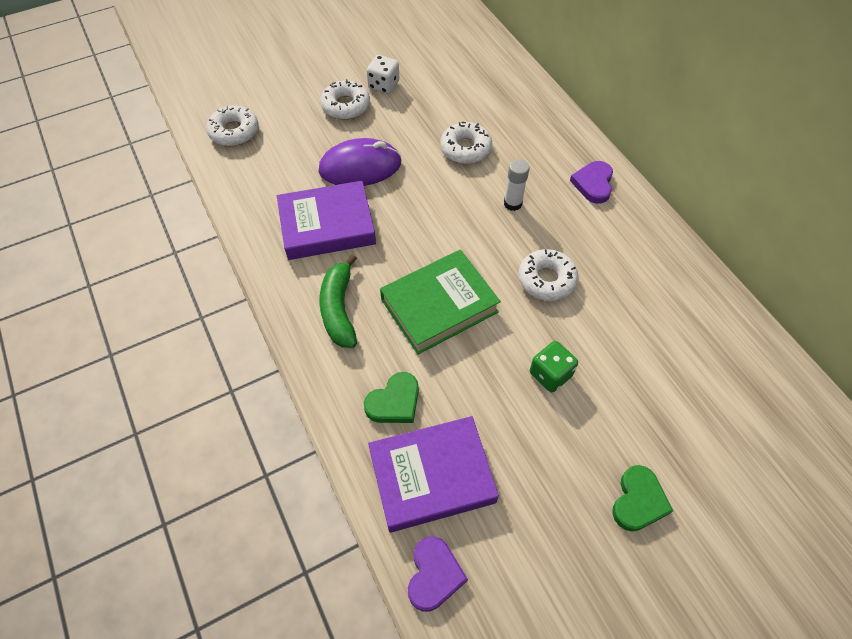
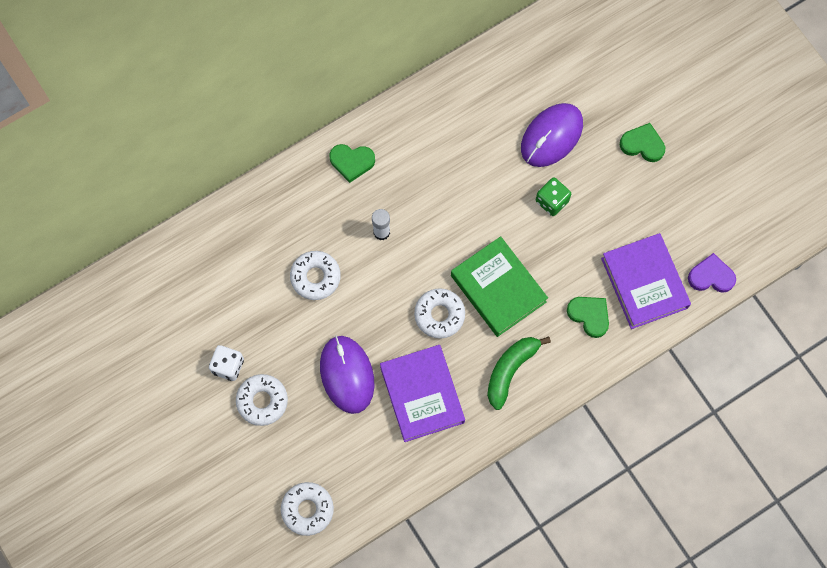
camera: 95 degrees left, 15 degrees up
(339, 309) = (510, 370): green banana -> green banana turned 135 degrees clockwise
(546, 280) = (463, 203): white donut -> white donut (439, 315)
(593, 184) = (352, 162): purple heart -> green heart
(641, 383) = (551, 136): none -> purple mouse

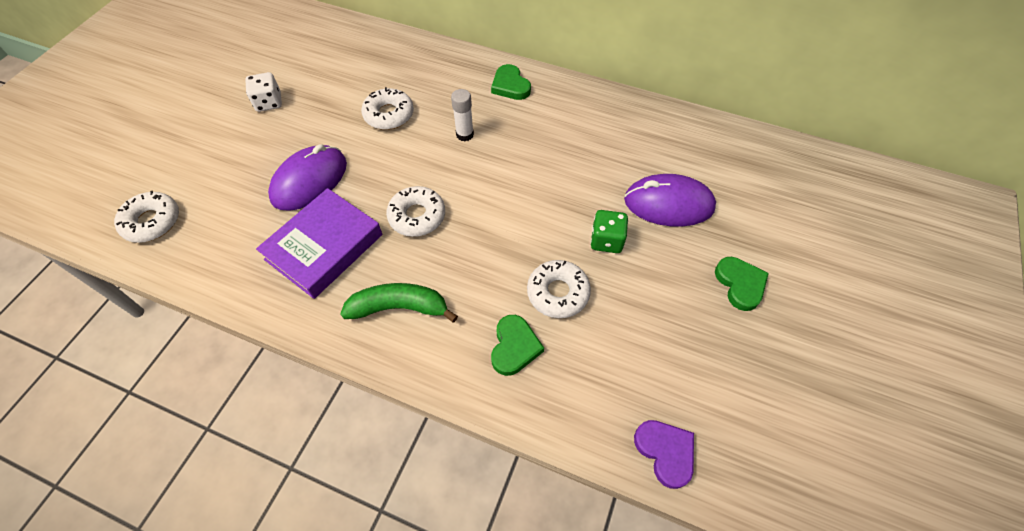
camera: 55 degrees right, 15 degrees down
(262, 401) = (248, 138): white donut -> white donut (558, 293)
(498, 288) = (480, 247): green book -> none
(644, 283) = (595, 380): purple book -> none

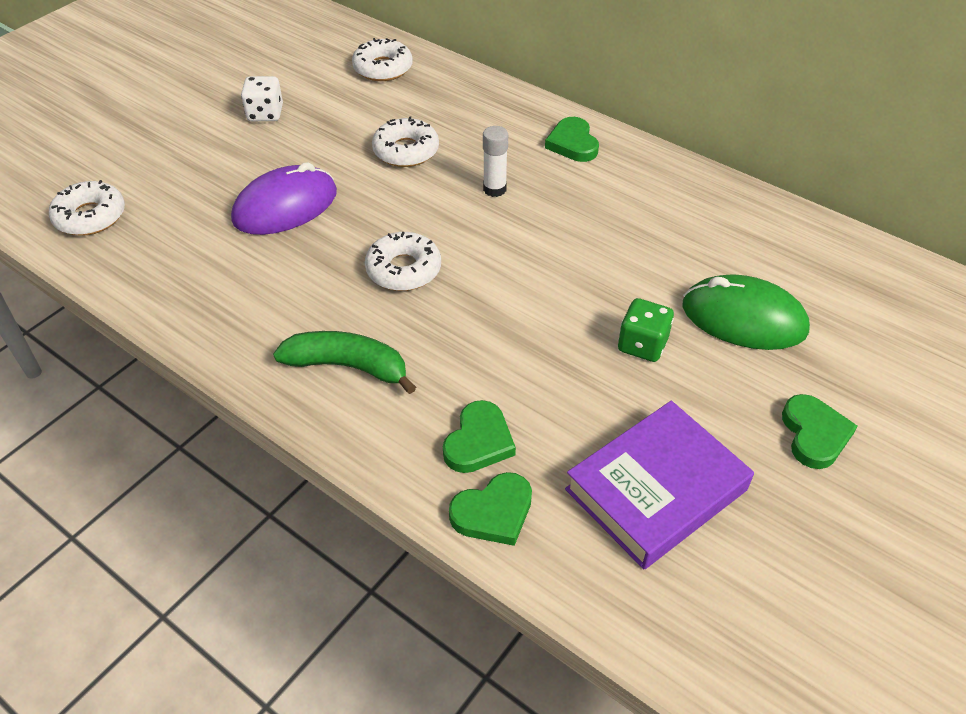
camera: 15 degrees right, 10 degrees down
(324, 247) = (279, 281): purple book -> purple book (656, 489)
(542, 402) = (493, 512): none -> green heart
(558, 293) = (556, 392): white donut -> white donut (383, 68)
(665, 452) = (640, 610): purple heart -> none
(668, 203) = (743, 318): purple mouse -> green mouse

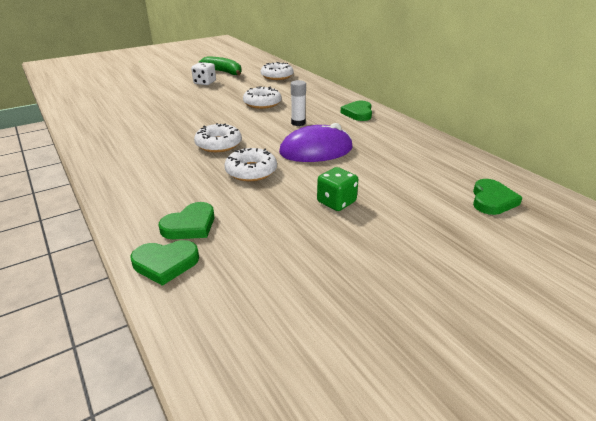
camera: 20 degrees right, 15 degrees down
(90, 216) = (88, 102): white donut -> white donut (251, 171)
(285, 206) = (181, 113): purple mouse -> purple mouse (316, 150)
(348, 366) = (149, 176): green banana -> green banana (223, 72)
(656, 489) = (288, 280): purple book -> none
(743, 318) = (418, 203): green mouse -> none
(814, 434) = (435, 277): green heart -> green heart (492, 200)

